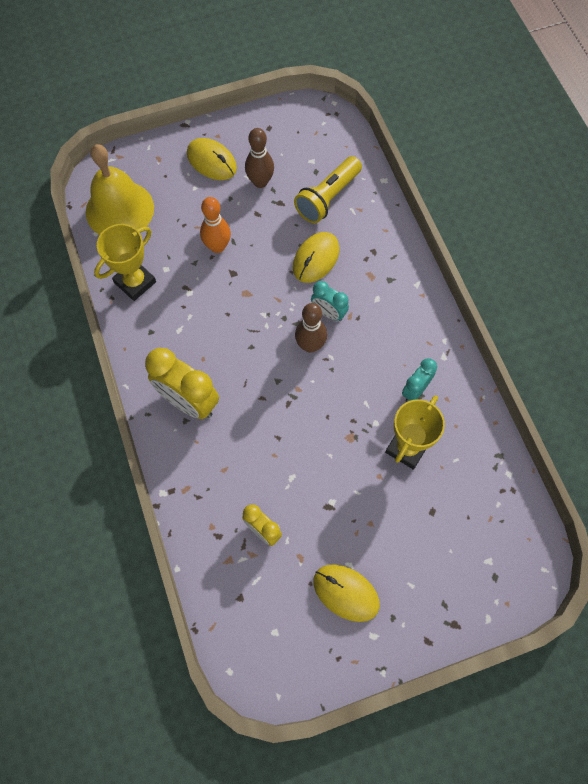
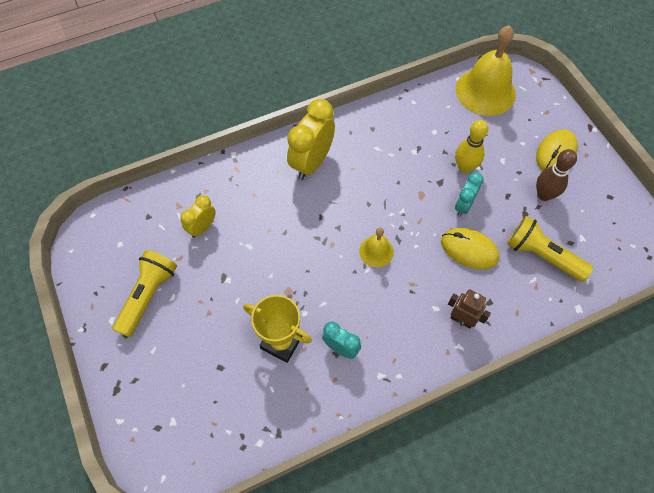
camera: 85 degrees right, 5 degrees down
(135, 282) = (417, 111): yellow trophy -> none
(217, 246) = (464, 167): orange bowling pin -> yellow bowling pin
(310, 345) = (376, 251): brown bowling pin -> yellow bell
(328, 313) = (412, 265): turquoise clock -> turquoise clock (463, 206)
(346, 593) = (148, 295): yellow mouse -> yellow flashlight
(390, 278) = (461, 319): none -> brown robot

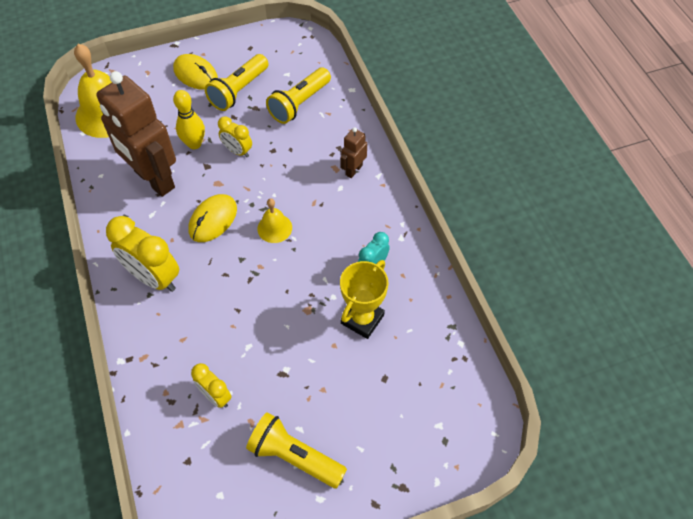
camera: 85 degrees left, 5 degrees down
(415, 142) = (154, 180): none -> brown robot
(463, 206) = (237, 151): turquoise clock -> yellow clock
(469, 249) = (285, 154): yellow mouse -> yellow mouse (213, 220)
(544, 195) = (238, 91): brown bowling pin -> yellow flashlight

